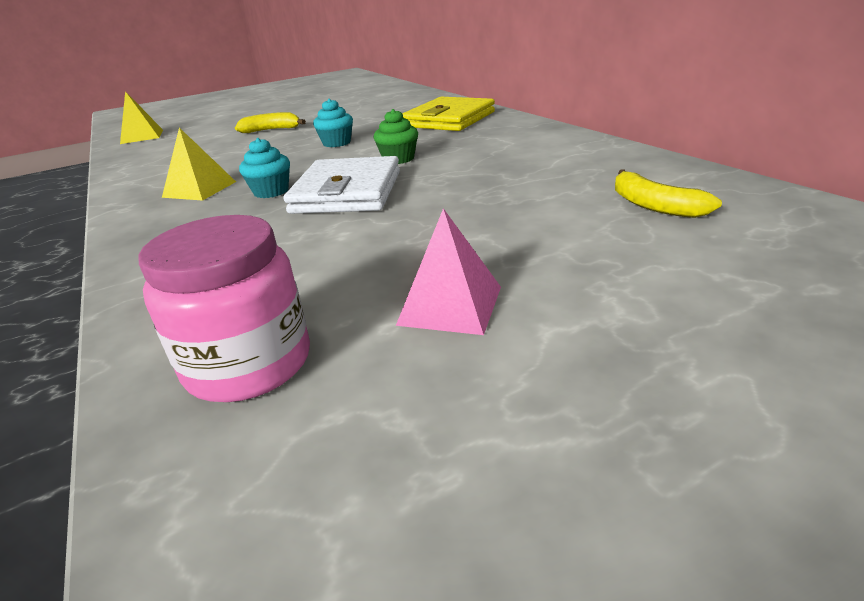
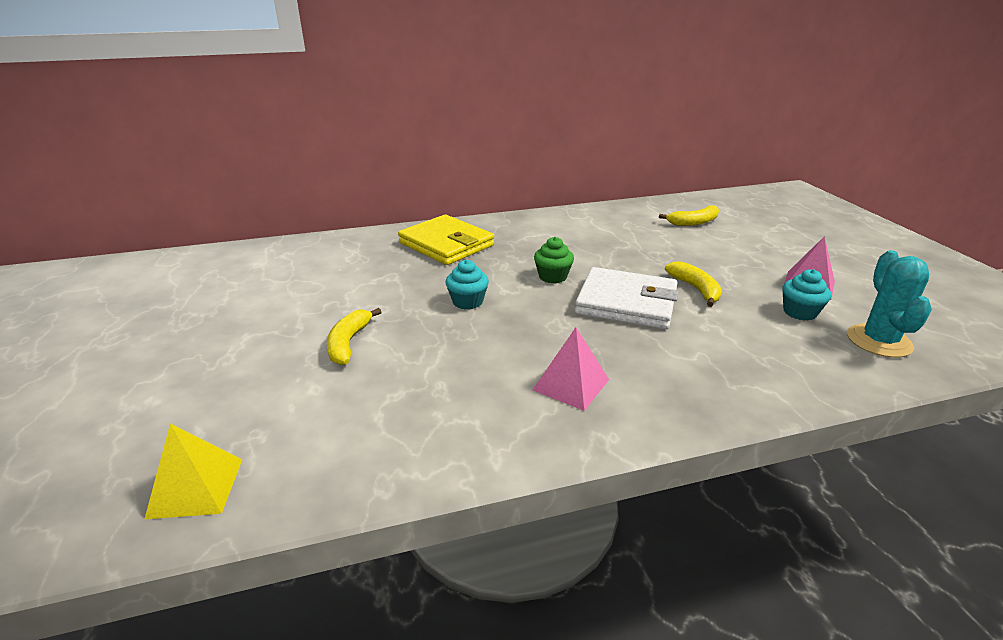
camera: 80 degrees left, 0 degrees up
(199, 189) = (571, 384): yellow pyramid -> pink pyramid
(249, 363) = (879, 341): pink jar -> turquoise cactus
(271, 191) = (604, 339): turquoise cupcake -> turquoise cupcake (799, 312)
(396, 221) = (695, 289): none -> yellow banana

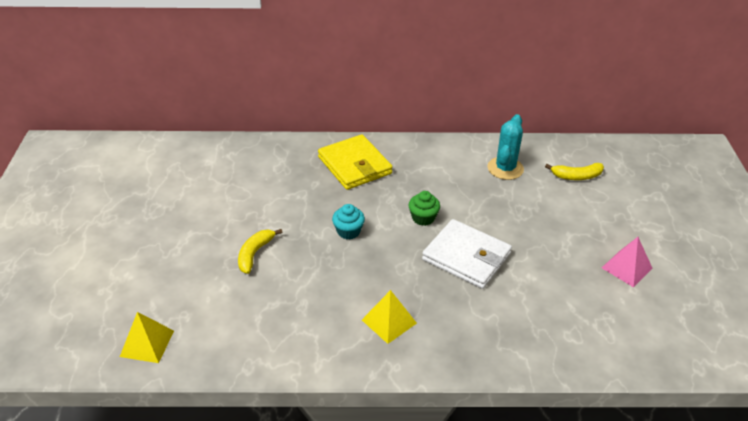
camera: 15 degrees right, 10 degrees up
(571, 384) = (389, 321): pink pyramid -> yellow pyramid
(695, 289) = (529, 253): yellow banana -> none
(799, 312) = (597, 294): turquoise cupcake -> none
(879, 341) = (639, 334): turquoise cactus -> turquoise cactus (505, 168)

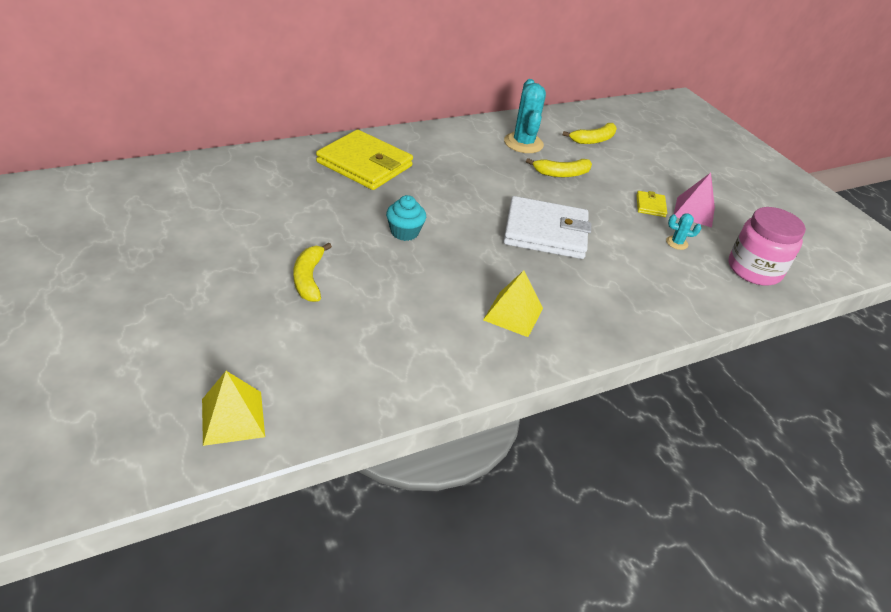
camera: 30 degrees left, 0 degrees up
(423, 218) = (475, 203): green cupcake -> none
(520, 204) = (561, 173): none -> yellow banana
(584, 294) = (677, 243): none -> turquoise cactus
(585, 253) = (650, 206): none -> yellow wallet
(645, 338) = (754, 269): none -> pink jar

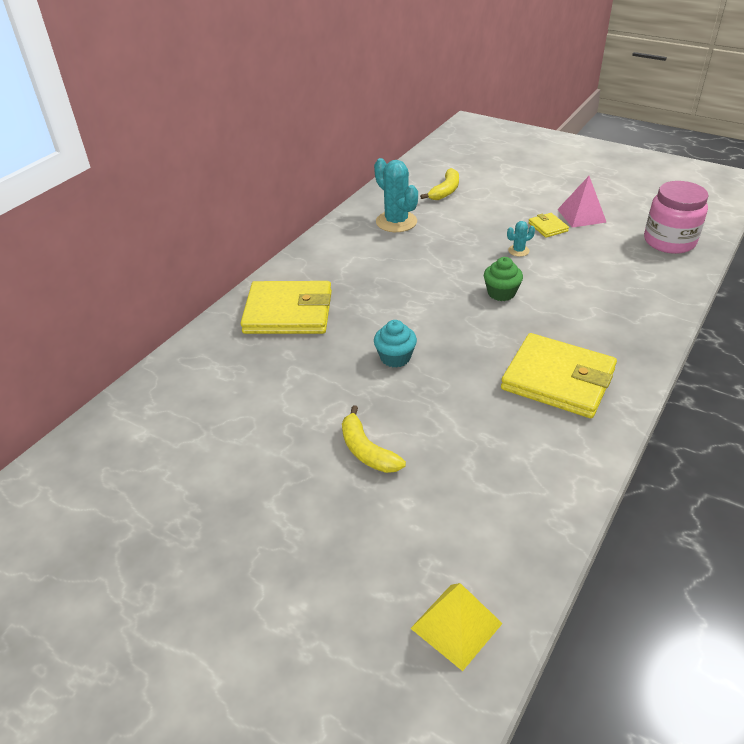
camera: 25 degrees left, 0 degrees up
(513, 314) = (558, 379): yellow pyramid -> yellow wallet
(545, 232) = (501, 293): white wallet -> green cupcake
(561, 173) = (455, 234): yellow banana -> none
(677, 243) = (599, 248): turquoise cactus -> turquoise cactus (518, 251)

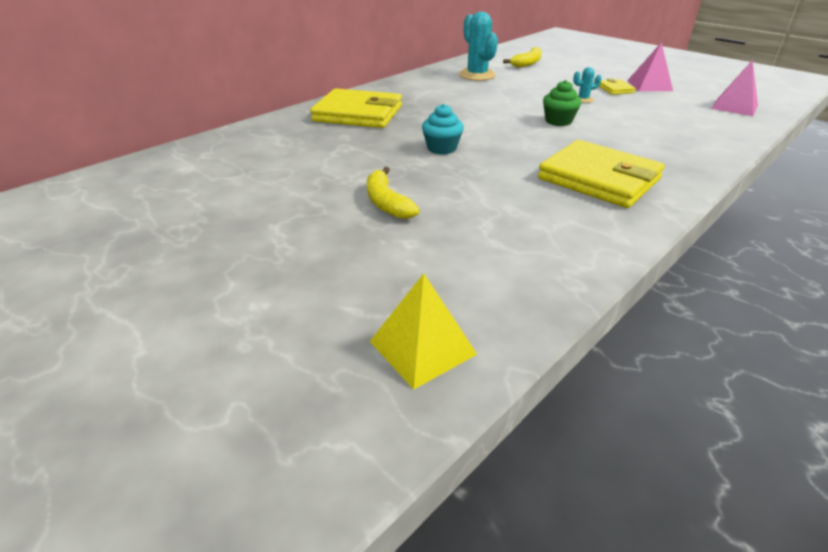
camera: 10 degrees right, 5 degrees down
(669, 241) = (734, 107): pink jar -> pink pyramid

